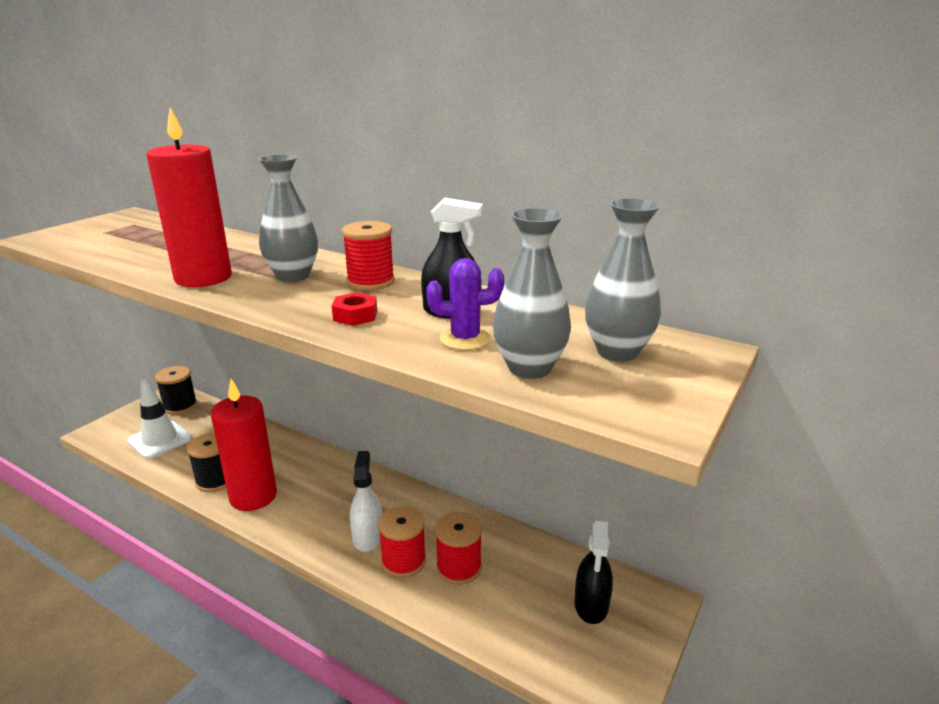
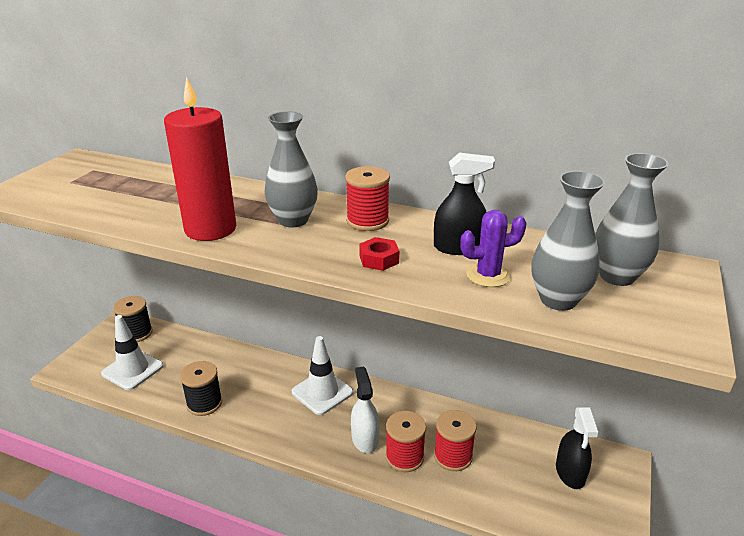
camera: 10 degrees left, 5 degrees up
(253, 496) = (246, 414): red candle -> none
(342, 483) = (322, 392): none -> white traffic cone

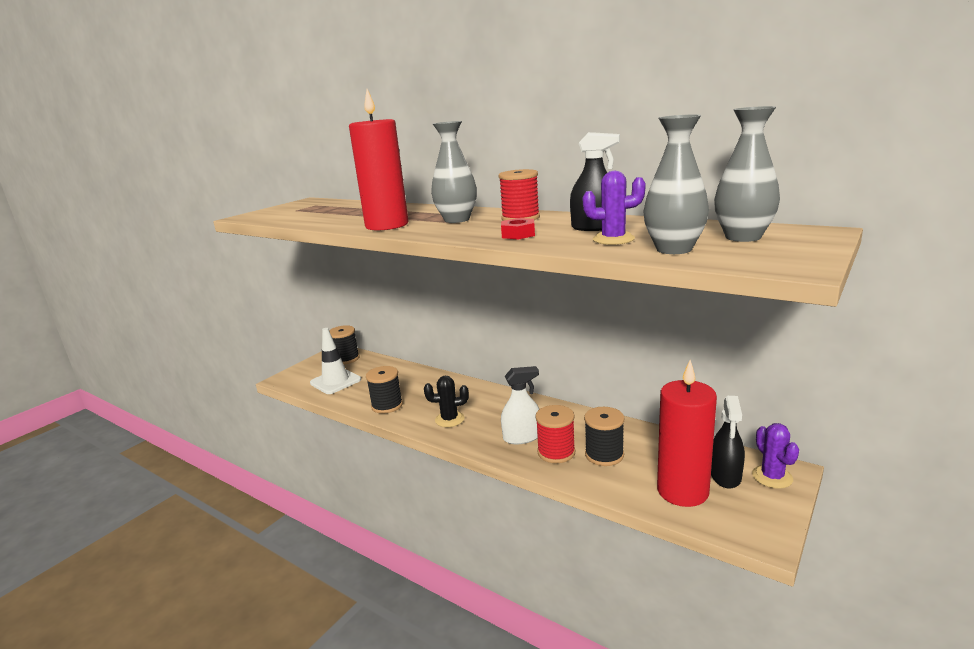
camera: 15 degrees right, 10 degrees down
(281, 419) = (449, 419): none -> black cactus
(322, 392) = (492, 403): white traffic cone -> none
(365, 439) = (522, 437): white spray bottle -> white spray bottle turned 75 degrees clockwise
(453, 456) = (604, 455): red spool -> black spool
(535, 496) = (682, 491): none -> red candle
(611, 470) = (772, 477): none -> purple cactus

